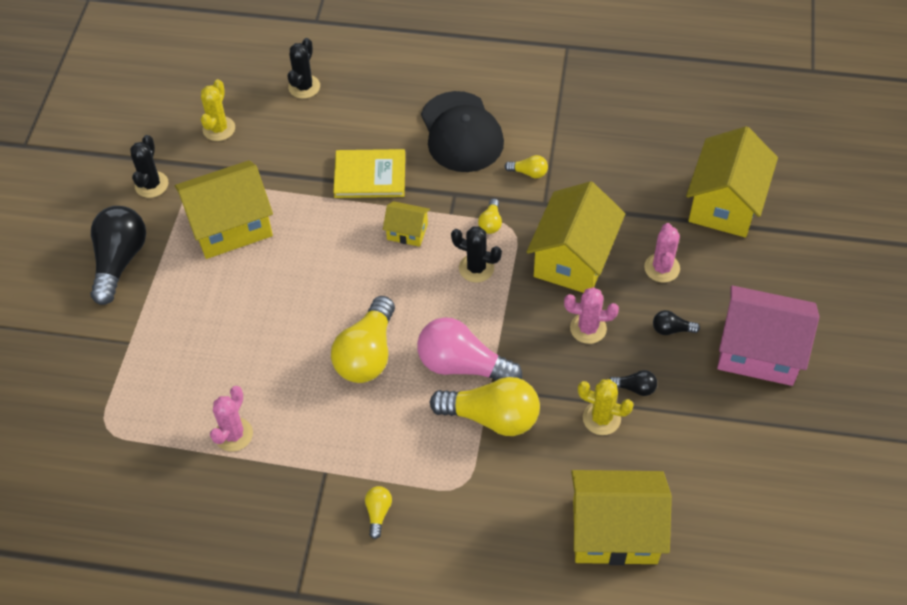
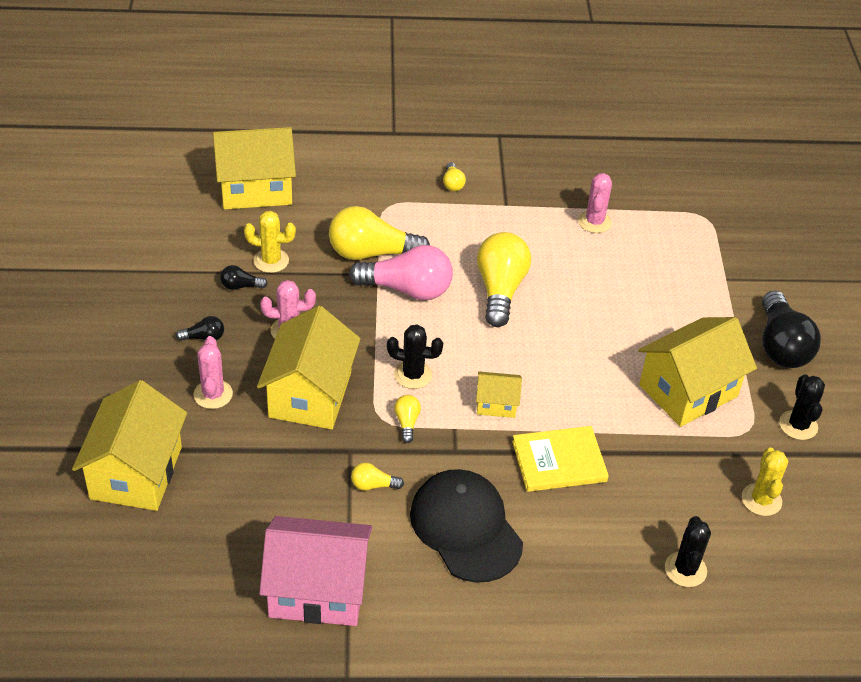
camera: 165 degrees right, 10 degrees down
(759, 351) = (116, 326): pink house -> pink house (317, 590)

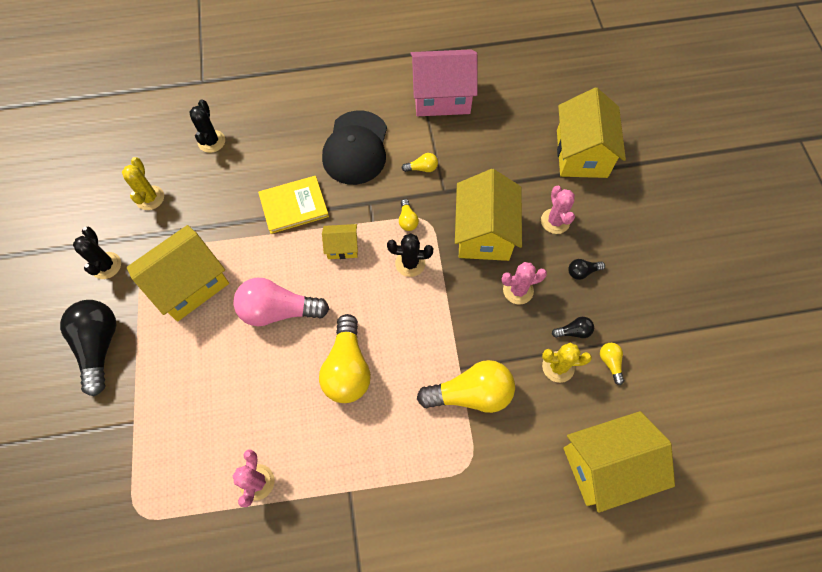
camera: 175 degrees right, 20 degrees up
(407, 289) = (430, 354): pink light bulb -> pink light bulb (278, 310)
(452, 184) = (408, 515): yellow light bulb -> yellow light bulb (610, 363)
(466, 528) = (356, 148): black cap -> black cap turned 45 degrees clockwise

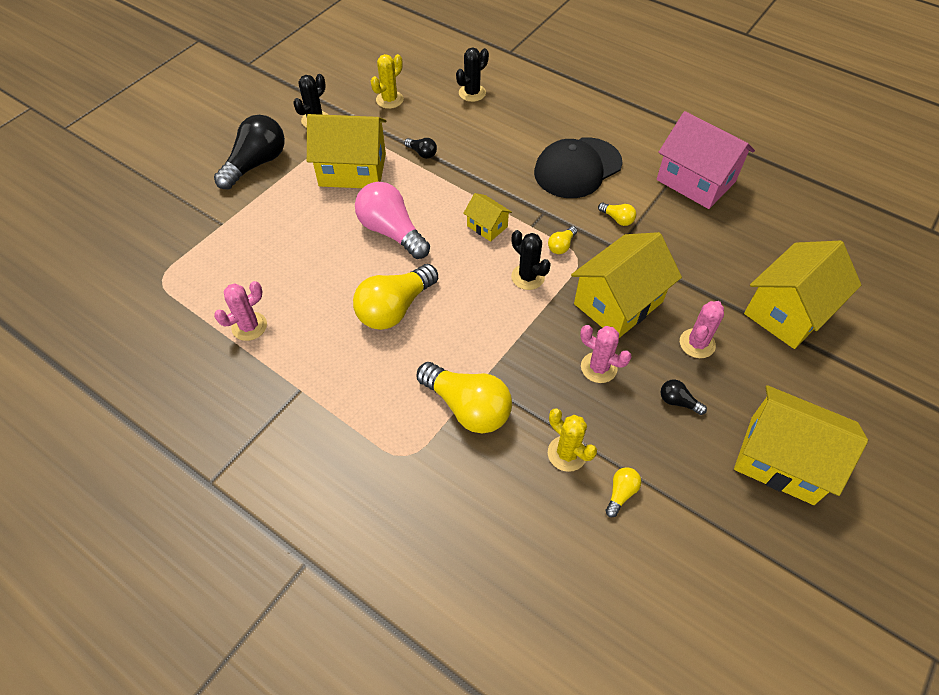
camera: 45 degrees right, 10 degrees down
(294, 206) = (483, 173): yellow book -> none
(573, 331) = (614, 440): black light bulb -> black light bulb (422, 153)
(606, 465) = (520, 567): yellow house -> yellow house (781, 459)

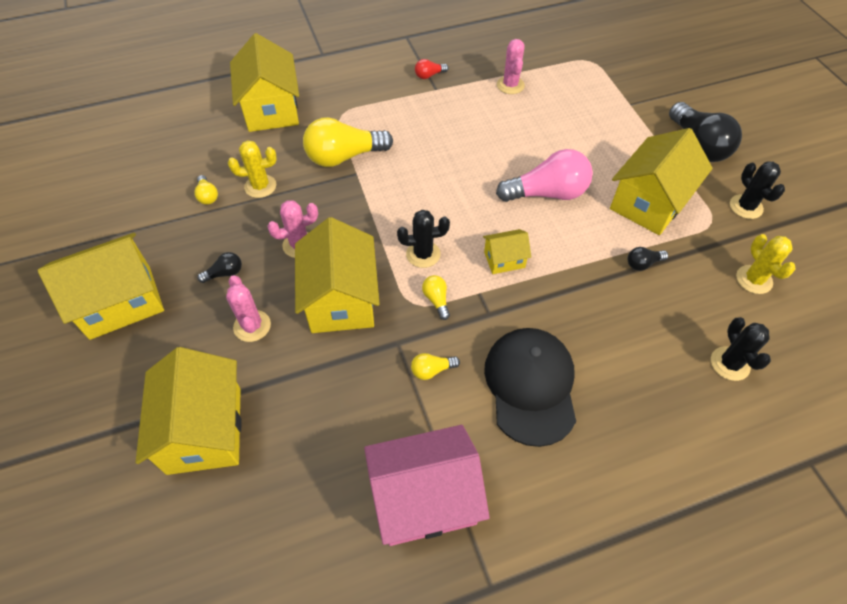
camera: 125 degrees right, 0 degrees up
(278, 410) = (429, 75): none -> red light bulb
(395, 308) = (462, 160): yellow light bulb -> none
(452, 539) = (271, 109): none -> yellow house

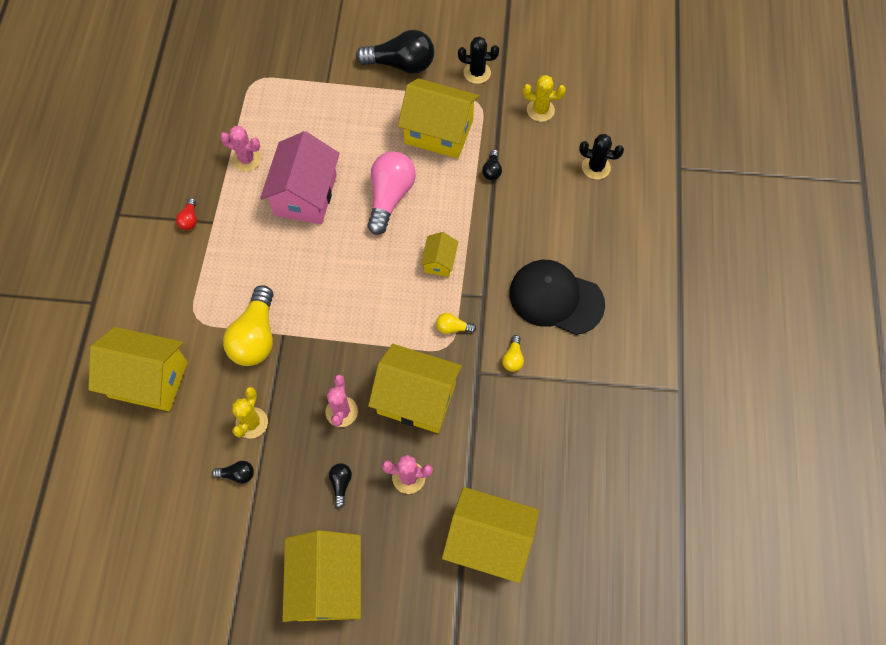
camera: 65 degrees left, 10 degrees up
(207, 196) = (237, 474): yellow light bulb -> black light bulb
(423, 254) = (403, 318): black cactus -> none
(424, 498) = (607, 405): pink house -> pink house (305, 195)
(649, 202) = (438, 132): yellow house -> yellow house turned 45 degrees counterclockwise

